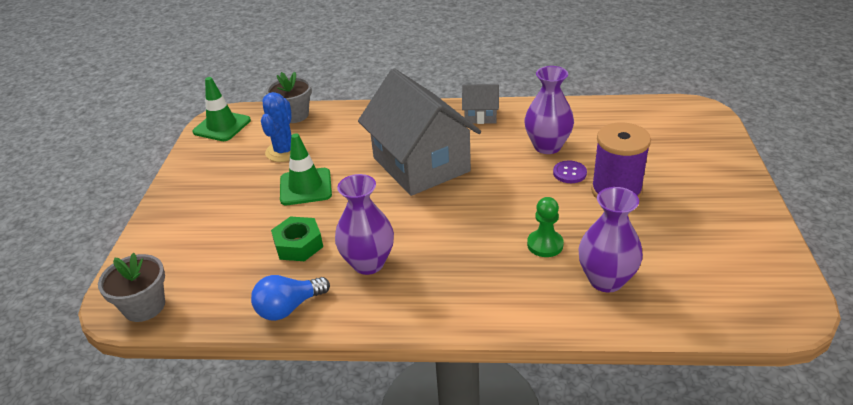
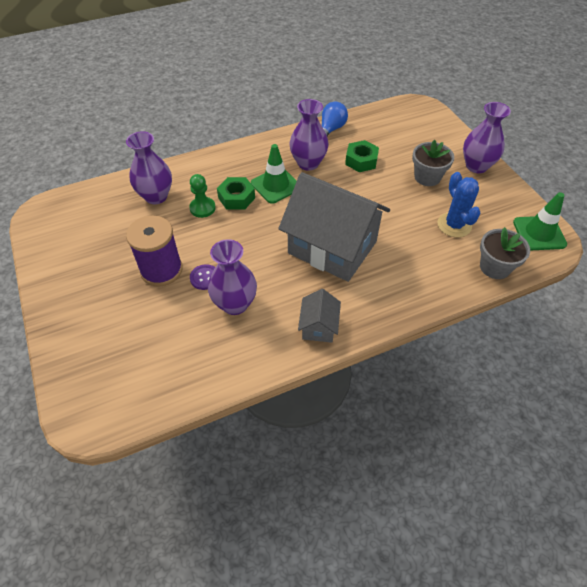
camera: 150 degrees right, 15 degrees up
(144, 306) = (406, 109): grey flower pot -> grey flower pot (427, 177)
(181, 197) = (476, 166): none -> purple vase
(305, 187) = (401, 200): green traffic cone -> green traffic cone (276, 185)
(480, 116) = (319, 326): grey house -> grey house turned 60 degrees counterclockwise
(494, 245) = (236, 198): none -> green nut

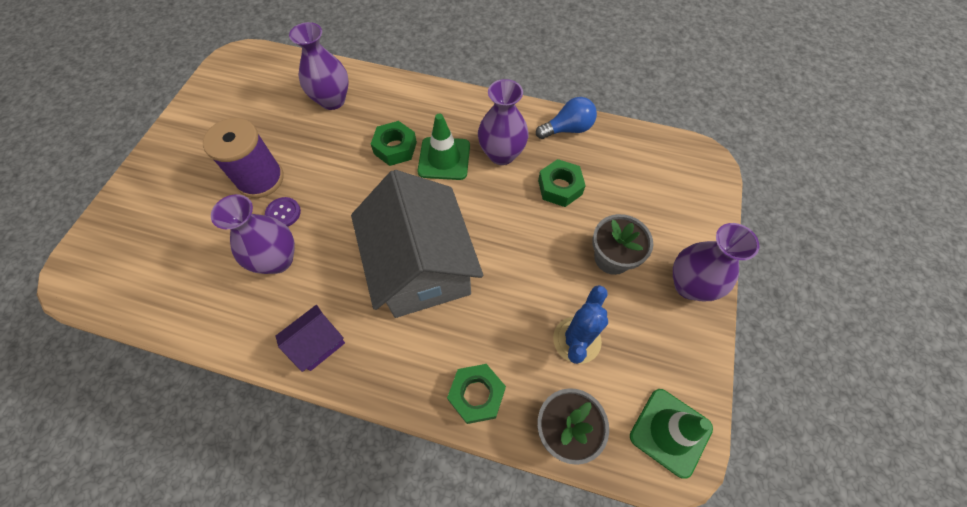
camera: 40 degrees right, 10 degrees up
(202, 208) = (356, 139): green pawn -> none
(319, 326) = (318, 343): grey house -> purple house
(436, 284) = (476, 395): none -> green nut

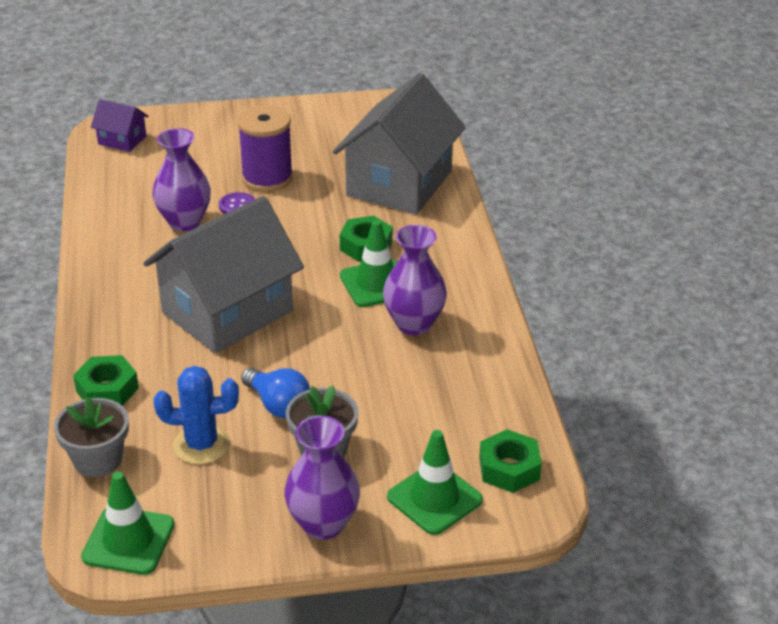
camera: 65 degrees right, 25 degrees down
(318, 343) = (112, 276): purple house -> purple house (122, 140)
(332, 100) = (399, 183): purple vase -> grey house
(560, 187) = (397, 382): green nut -> green nut (509, 468)
(567, 129) = (494, 366): blue light bulb -> blue light bulb (278, 405)
(683, 210) = (434, 498): none -> green traffic cone

